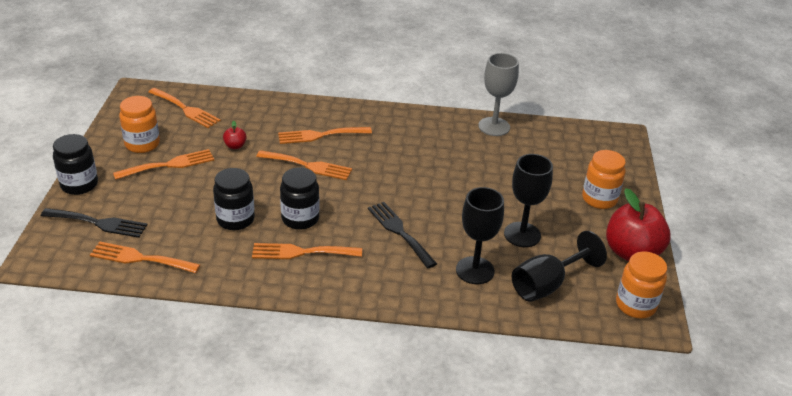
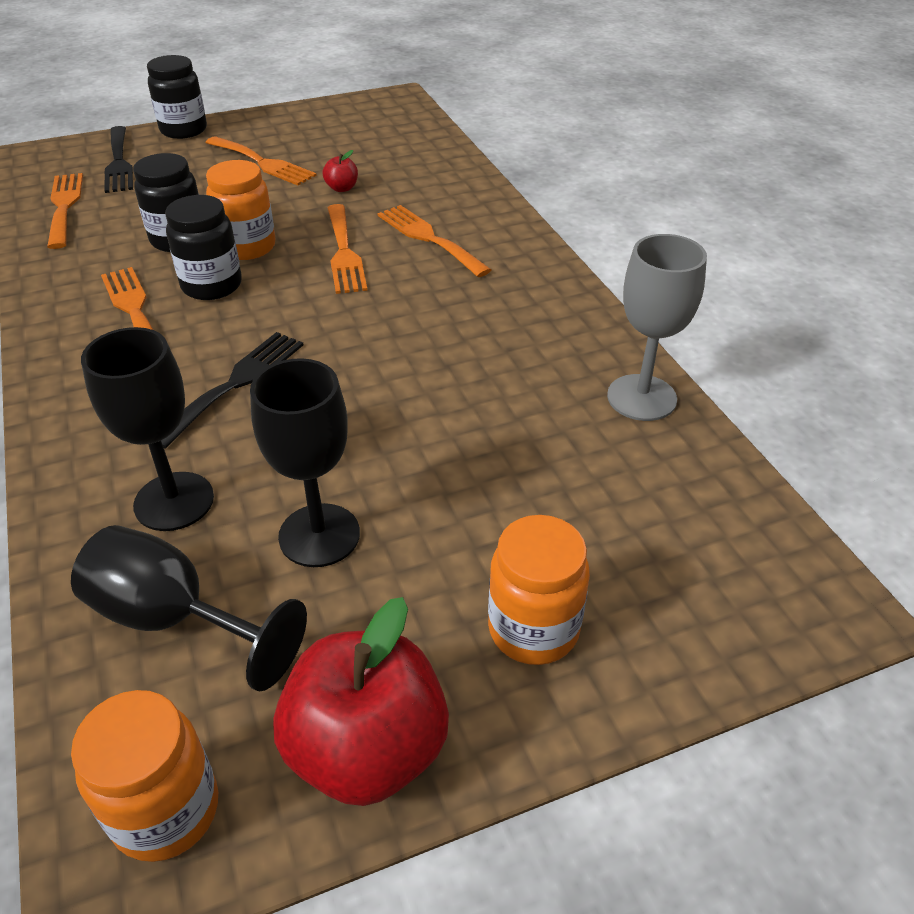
camera: 65 degrees right, 5 degrees up
(142, 144) = (291, 135): orange jar -> orange jar (247, 247)
(186, 109) = (390, 134): orange fork -> none

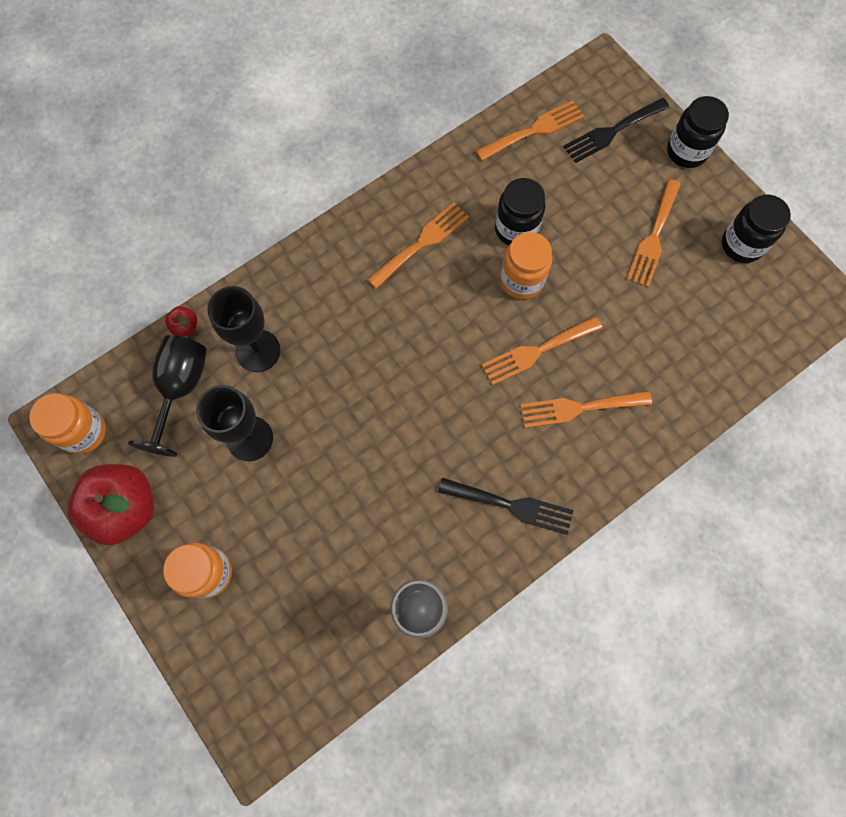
camera: 75 degrees right, 30 degrees up
(212, 285) = (465, 278): black jar -> black jar (741, 245)
(236, 383) = (365, 340): black fork -> black fork (512, 506)
(342, 188) = (634, 315): red apple -> red apple (185, 326)
(429, 238) = (578, 408): orange fork -> orange fork turned 135 degrees counterclockwise

